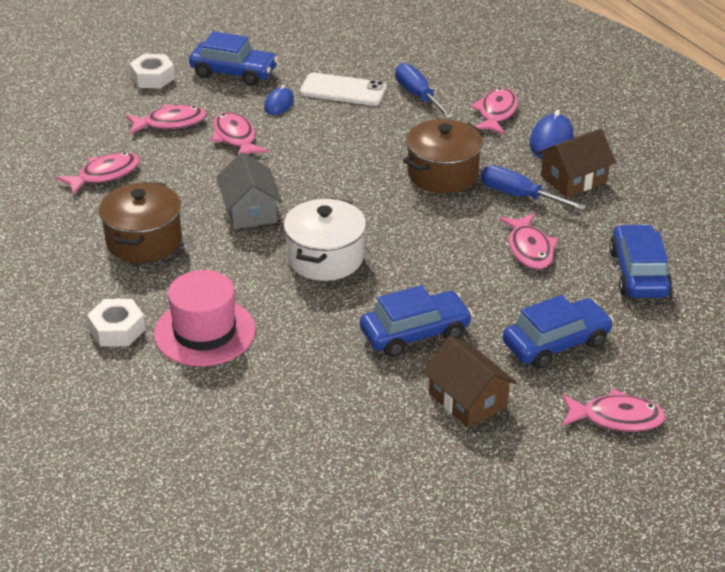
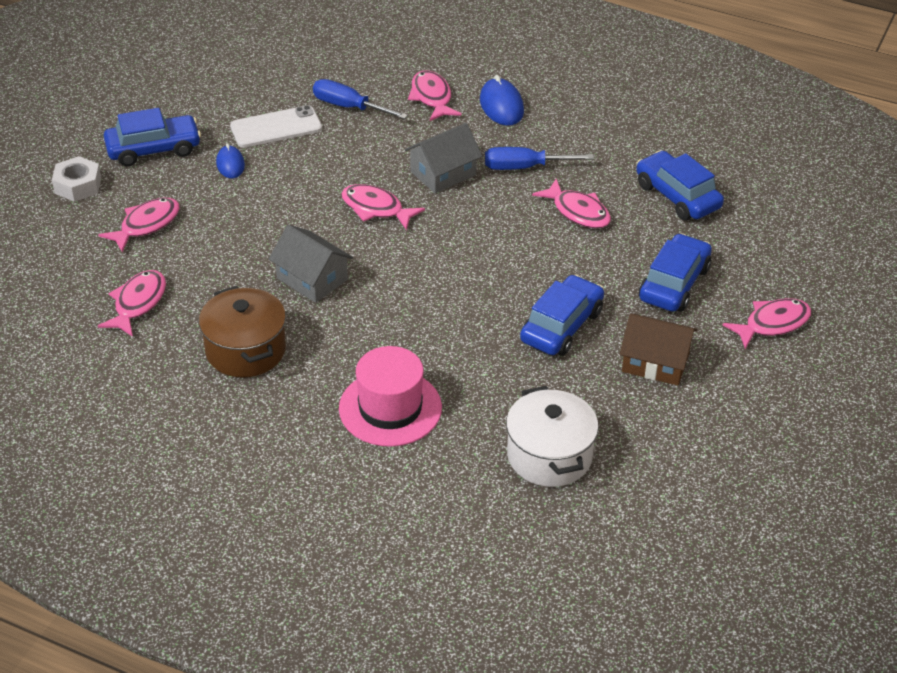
camera: 35 degrees left, 5 degrees up
(117, 330) = (311, 443): white nut -> none
(235, 138) = (225, 214): pink fish -> pink fish (376, 209)
(325, 258) = (423, 293): white pot -> white pot (549, 456)
(442, 174) = (443, 173): brown pot -> grey house
(573, 179) = (552, 134): brown house -> none

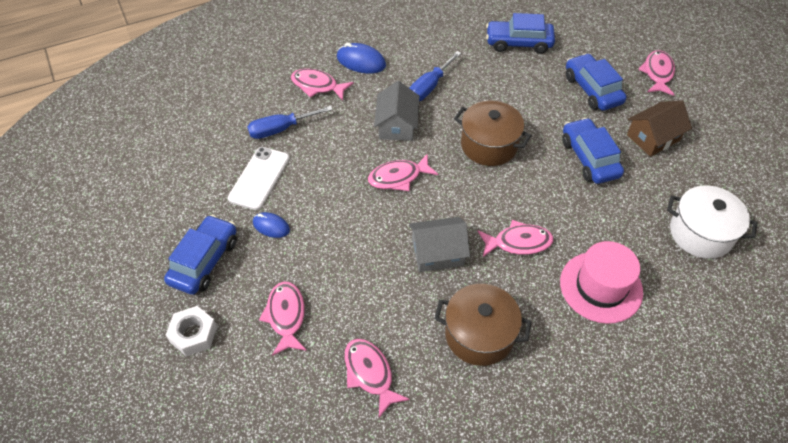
camera: 50 degrees left, 10 degrees up
(491, 247) = (489, 145): none -> brown pot
(578, 211) = (493, 89): pink fish -> pink fish (518, 242)

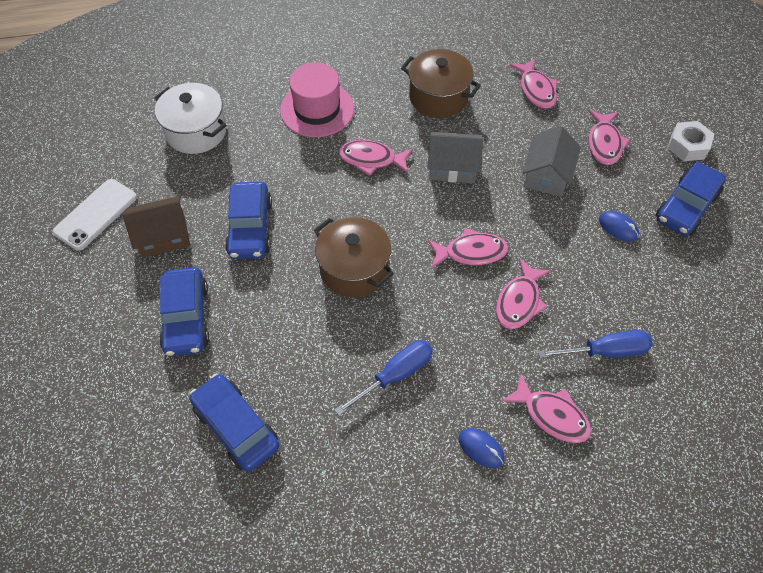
camera: 165 degrees left, 5 degrees up
(259, 178) = (632, 287): white phone -> white phone (95, 214)
(361, 61) = (481, 448): blue mouse -> blue mouse, size x0.64
(397, 125) = (455, 323): grey house -> grey house (547, 175)
(518, 43) = (236, 427): blue car -> blue car turned 150 degrees counterclockwise
(657, 73) = (86, 323): pink fish -> pink fish (519, 301)

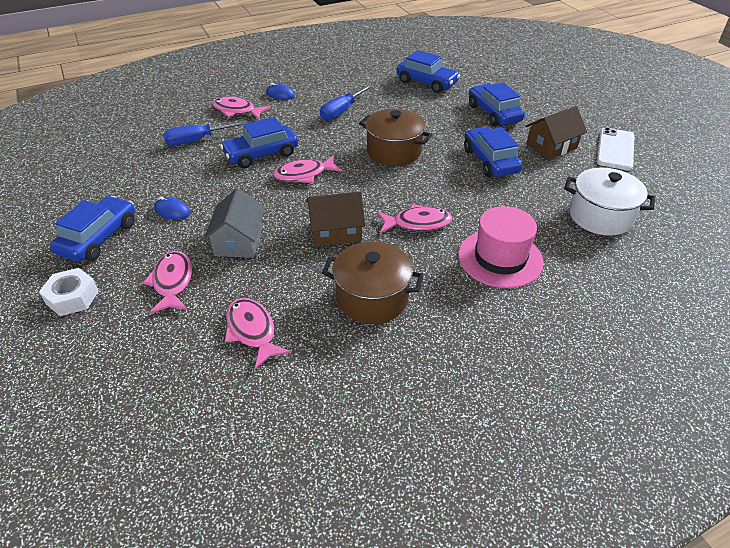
camera: 165 degrees right, 15 degrees down
(452, 167) = (336, 231): grey house -> brown house
(519, 301) = (261, 154): pink fish -> blue car

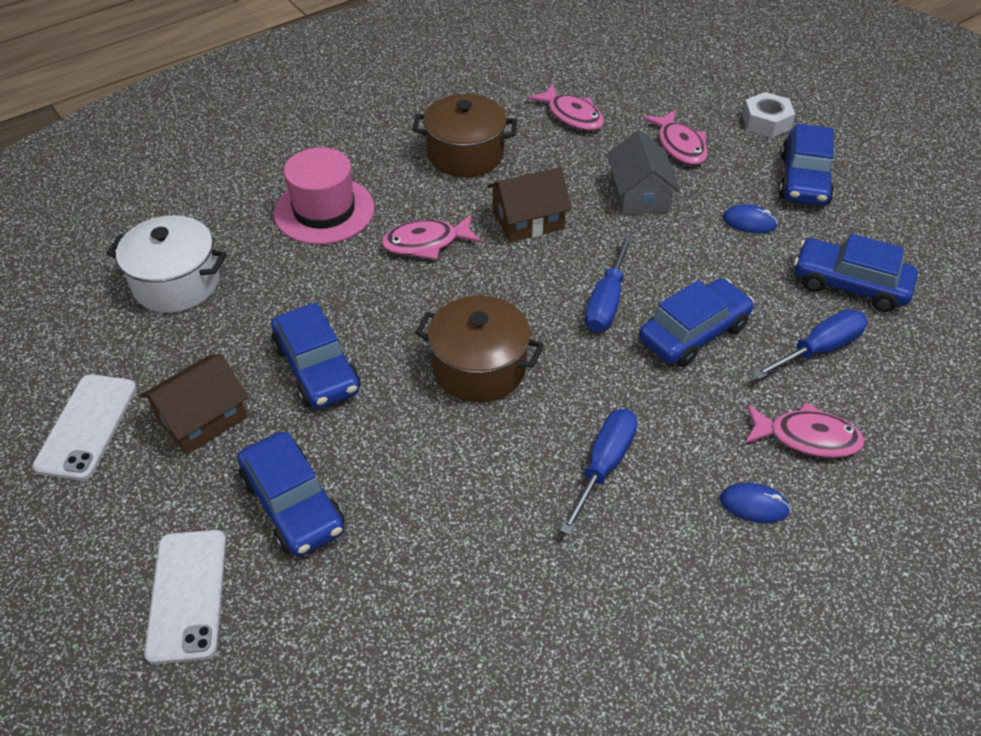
camera: 170 degrees right, 5 degrees up
(304, 174) = (606, 301): pink fish -> blue screwdriver
(426, 82) = (440, 608): blue car -> blue car (849, 284)
(534, 94) = (187, 595): none -> white phone

